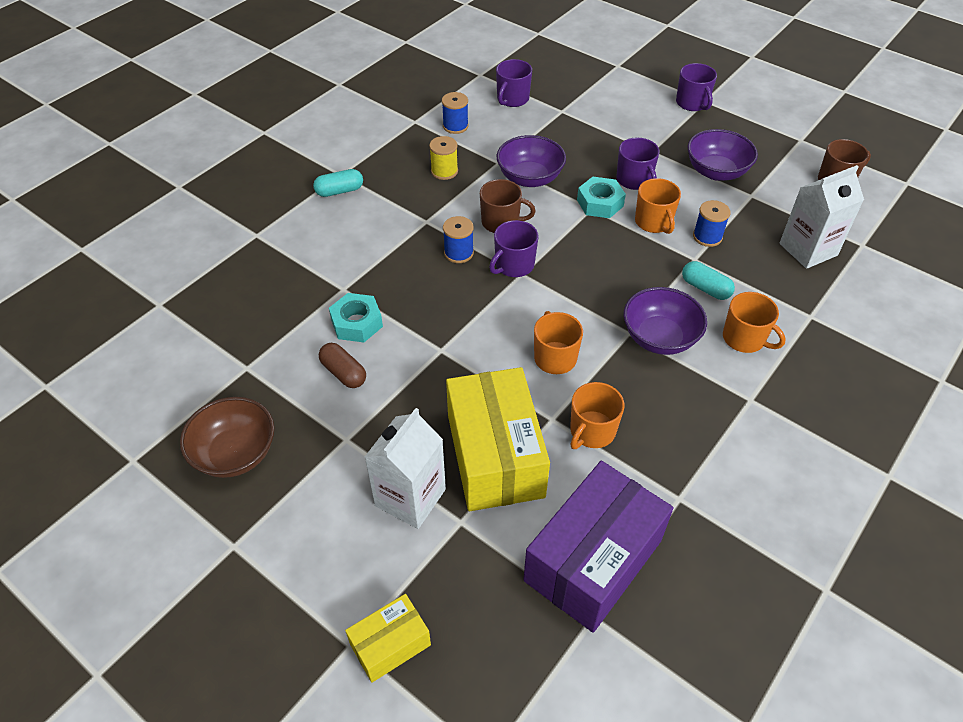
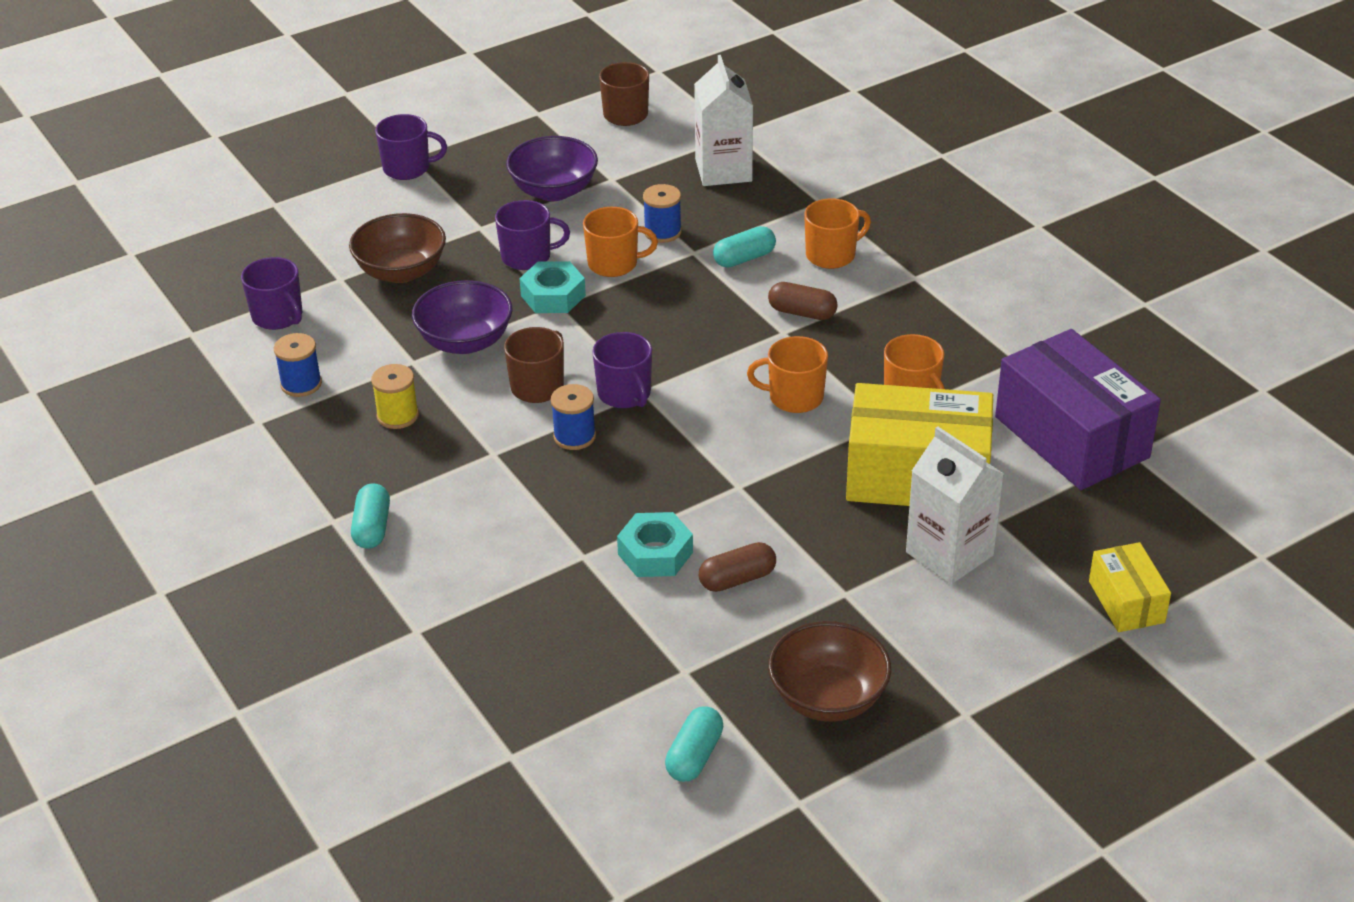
camera: 70 degrees left, 10 degrees down
(169, 392) = (694, 756): none -> turquoise capsule
(584, 132) = (401, 271): none -> brown bowl
(659, 338) = (802, 312): purple bowl -> brown capsule

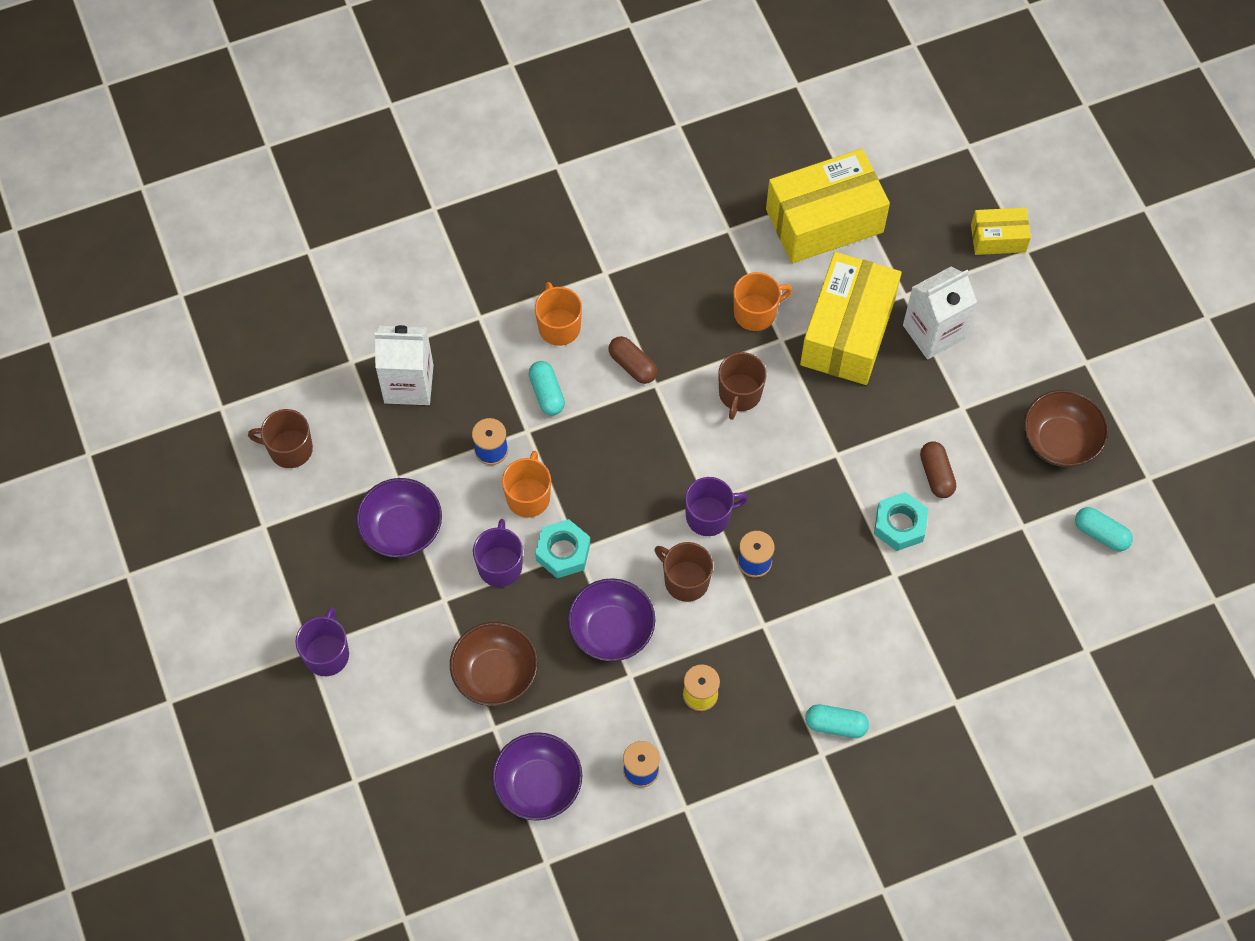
camera: 80 degrees left, 25 degrees up
(278, 316) = (538, 785): purple mug -> purple bowl
(794, 397) = (739, 394): orange mug -> brown mug
(802, 312) = (632, 365): brown capsule -> brown capsule turned 75 degrees counterclockwise
(1071, 437) = (824, 220): purple box -> yellow box

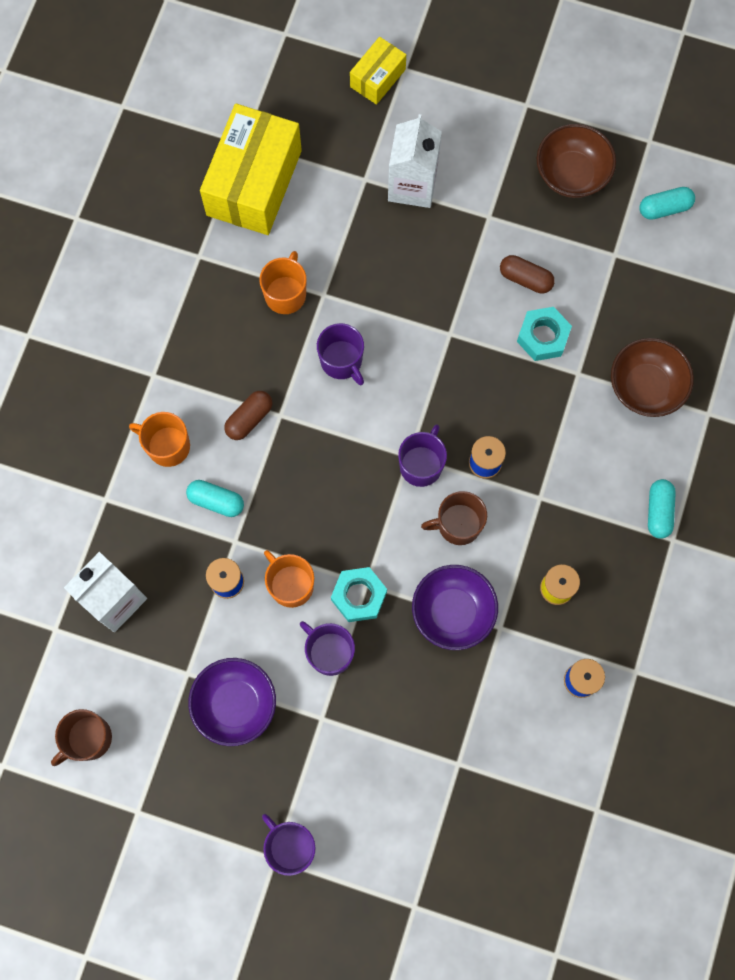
camera: 50 degrees left, 10 degrees up
(495, 674) = (416, 727): brown bowl -> brown bowl (645, 387)
(538, 785) = (531, 767): purple bowl -> none
(632, 365) = (249, 419): brown capsule -> brown capsule turned 45 degrees counterclockwise
(739, 394) = (342, 361): brown mug -> purple mug
(835, 725) = (659, 511): turquoise capsule -> turquoise capsule turned 45 degrees counterclockwise
(847, 332) = (359, 243): yellow box -> none

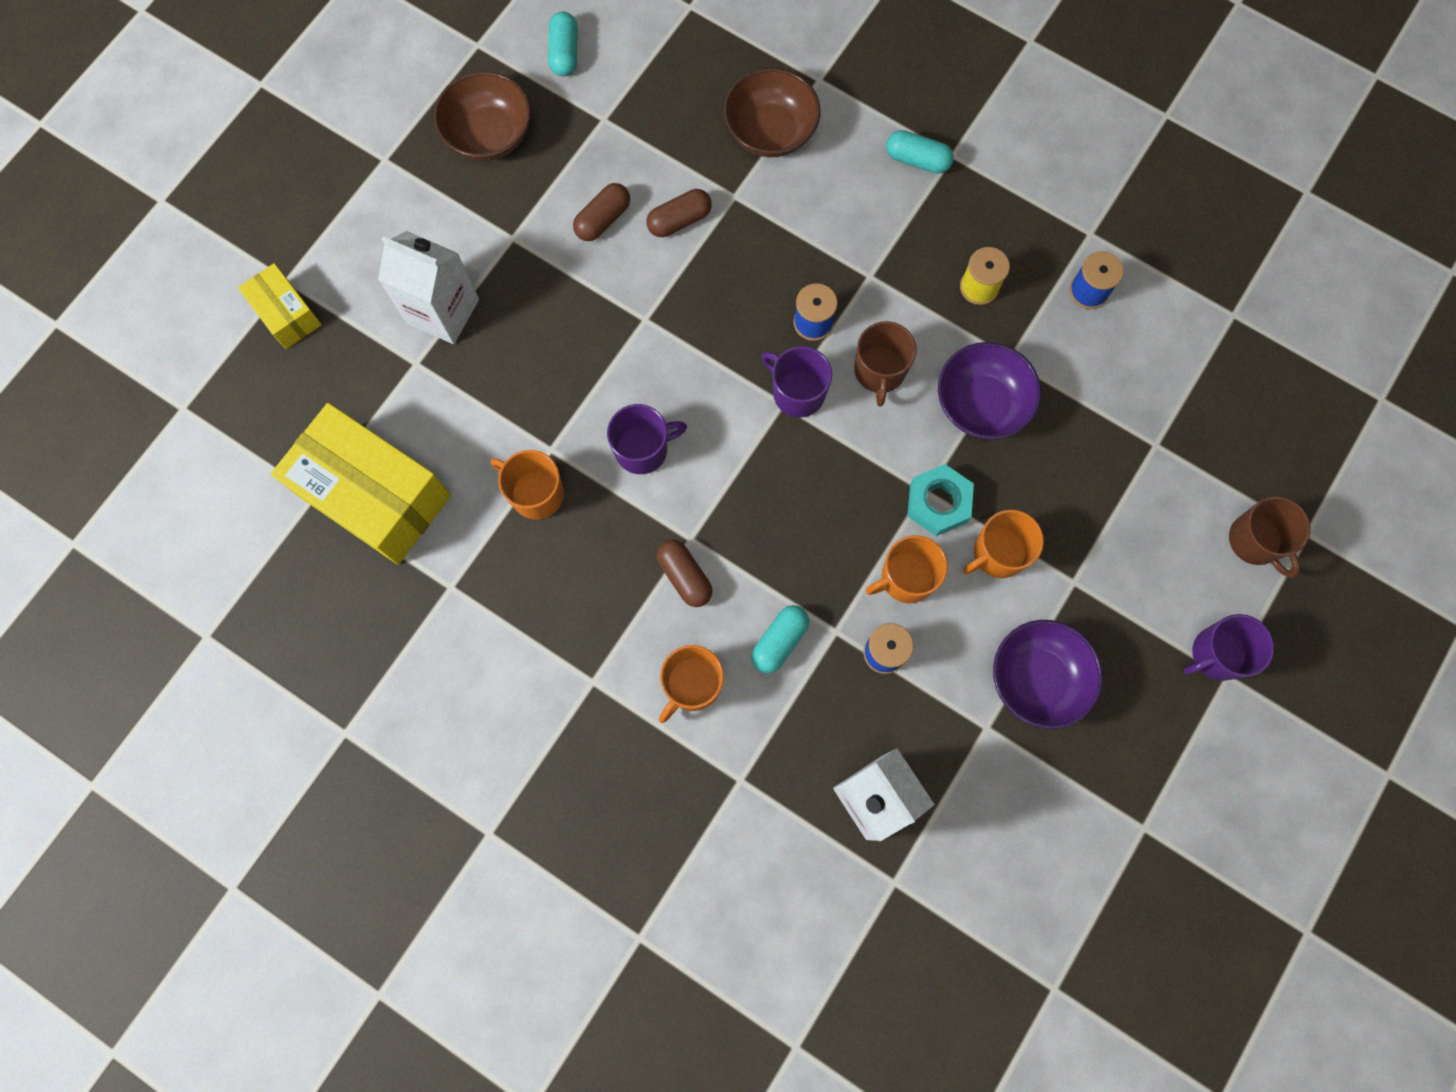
camera: 75 degrees left, 0 degrees up
(88, 738) = (1042, 870): brown mug -> brown mug (1255, 541)
(329, 652) = (998, 553): purple mug -> orange mug
(543, 337) = (679, 220): turquoise nut -> brown capsule

